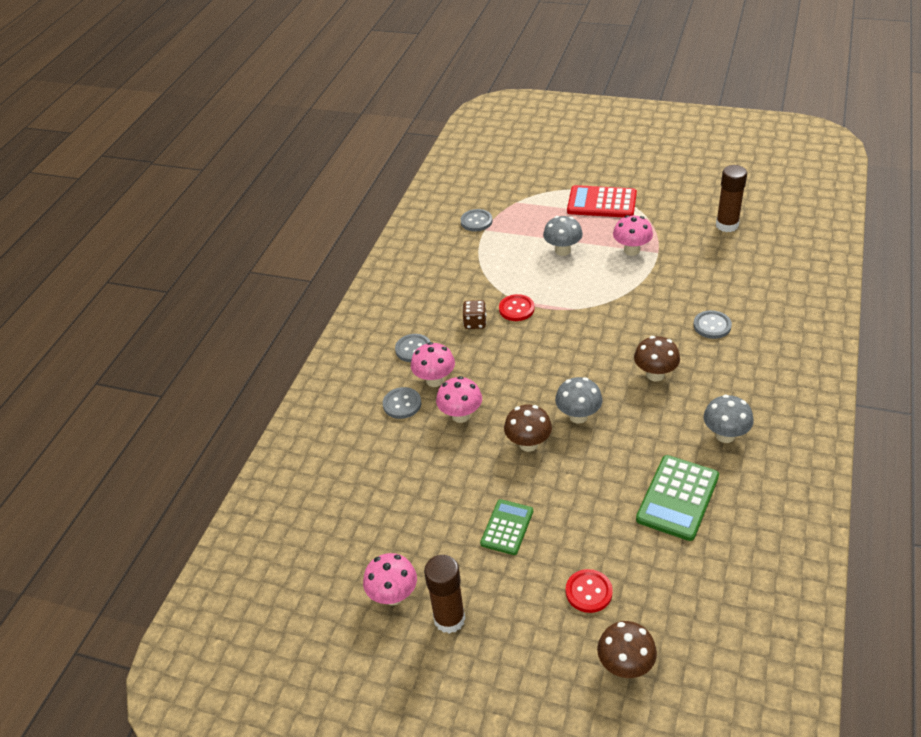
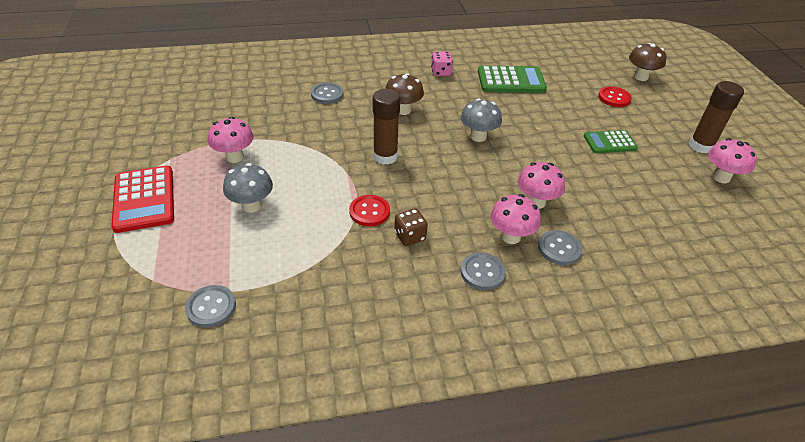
camera: 125 degrees left, 0 degrees up
(528, 444) = (529, 154): brown mushroom -> none
(725, 435) = (441, 72): grey mushroom -> pink dice
(727, 225) = (173, 109): brown glue stick -> brown glue stick (385, 156)

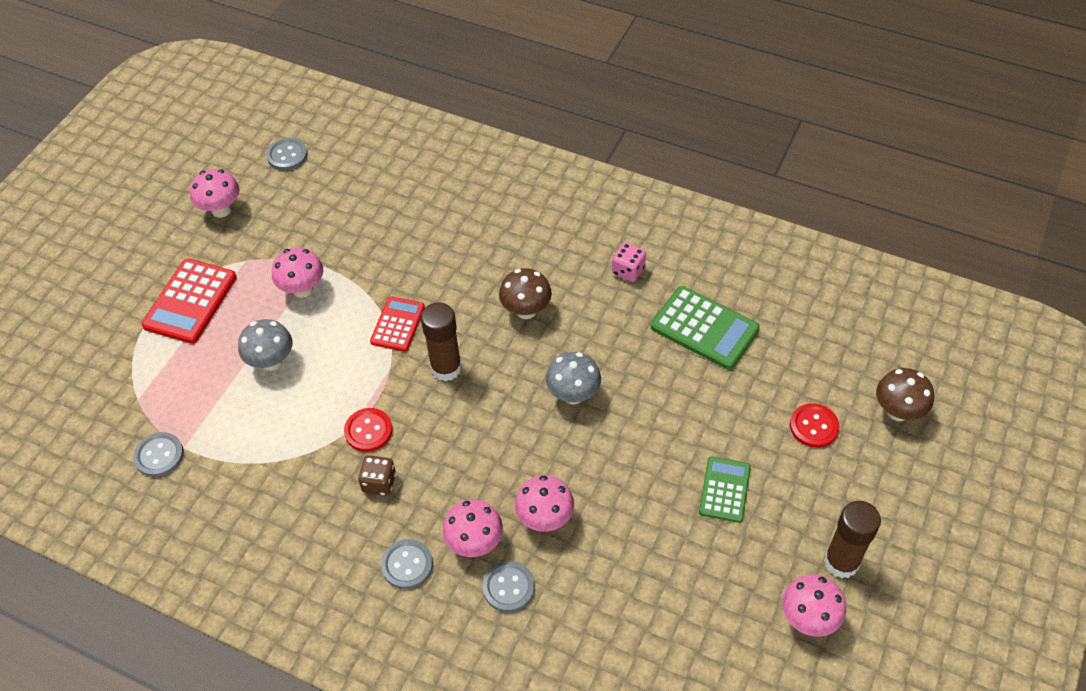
camera: 40 degrees right, 10 degrees up
(120, 139) = (221, 210): none -> pink mushroom
(327, 94) = (463, 243): grey button -> grey button (287, 155)
(327, 148) = (398, 324): none -> red calculator
(610, 142) = (724, 490): green calculator -> green calculator turned 75 degrees clockwise

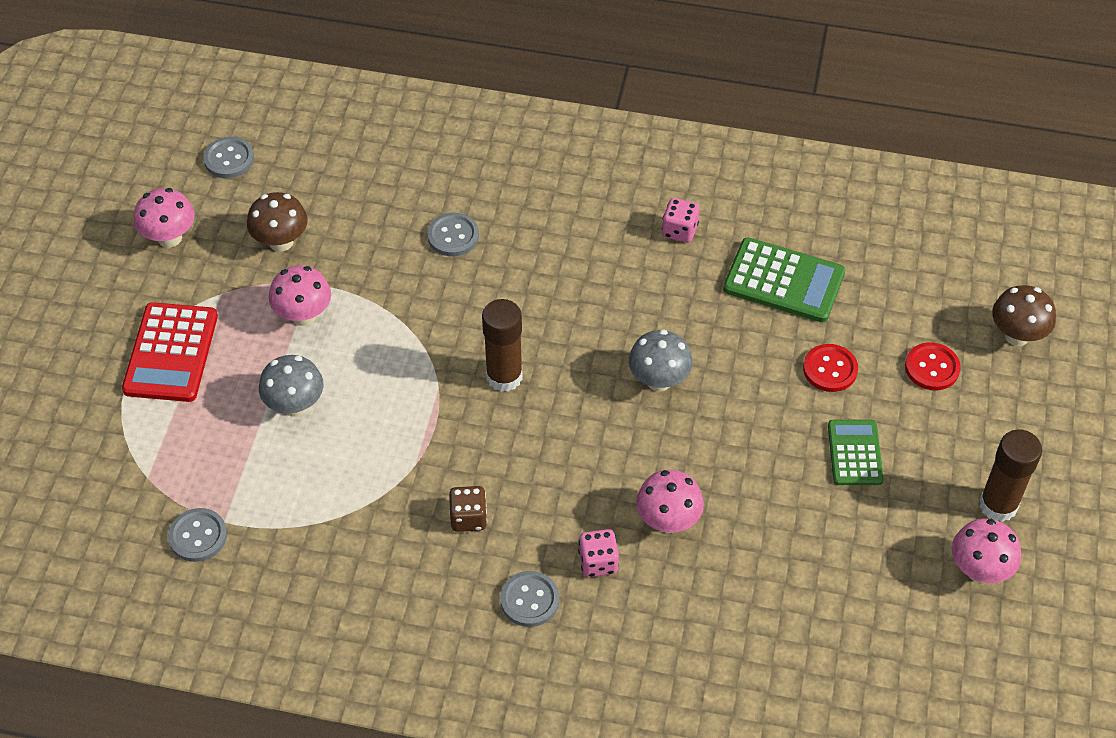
camera: 15 degrees left, 0 degrees up
(368, 431) = (437, 463): red button -> red button (830, 369)
(398, 324) = (431, 337): red calculator -> none
(475, 543) = (598, 562): pink mushroom -> pink dice
(508, 587) = (650, 601): grey button -> grey button (453, 236)
(526, 310) = (576, 295): brown mushroom -> brown mushroom (281, 242)

